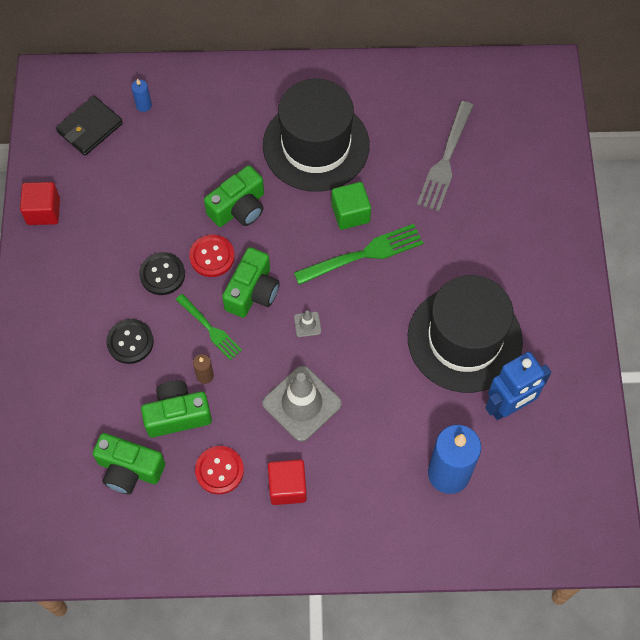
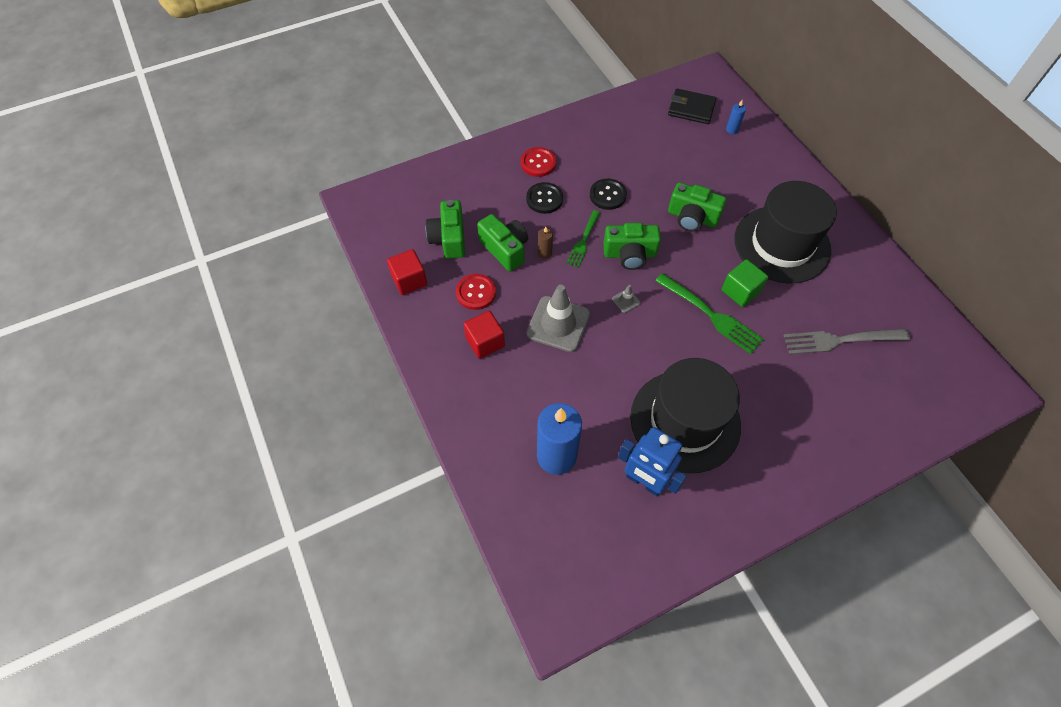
camera: 65 degrees right, 5 degrees down
(43, 211) = (611, 112): red cube -> red cube (409, 280)
(212, 256) = (641, 218): red button -> red button (538, 163)

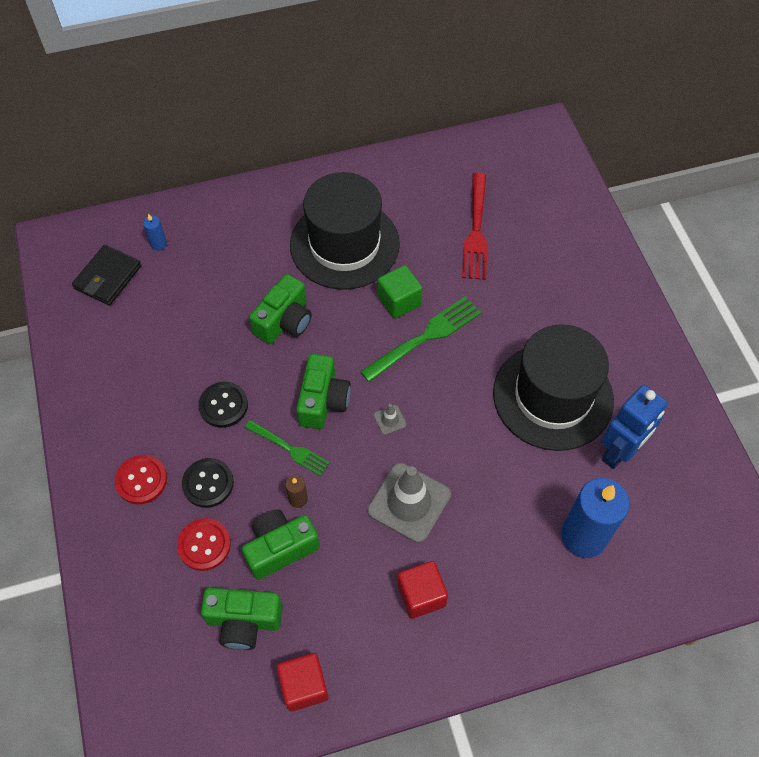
camera: 80 degrees left, 0 degrees up
(476, 293) = (343, 596): red button -> red button (204, 545)
(840, 340) = (476, 230): grey fork -> red fork

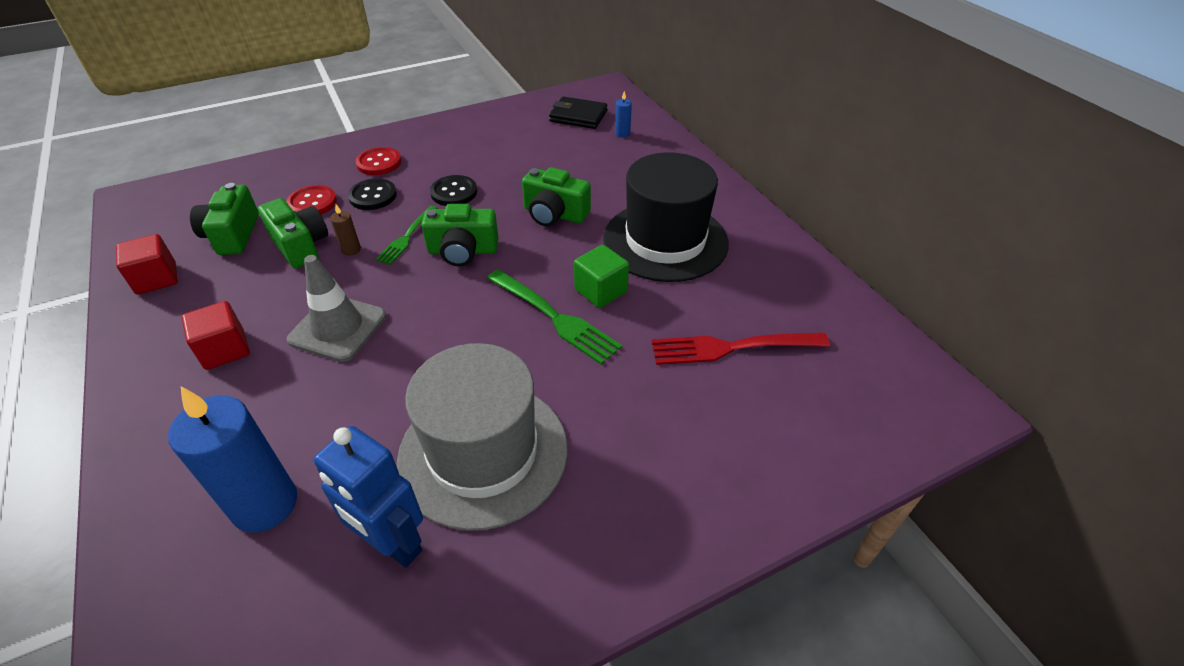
camera: 80 degrees right, 15 degrees down
(390, 420) = (441, 301): grey traffic cone -> none
(553, 396) = (483, 453): black hat -> grey hat

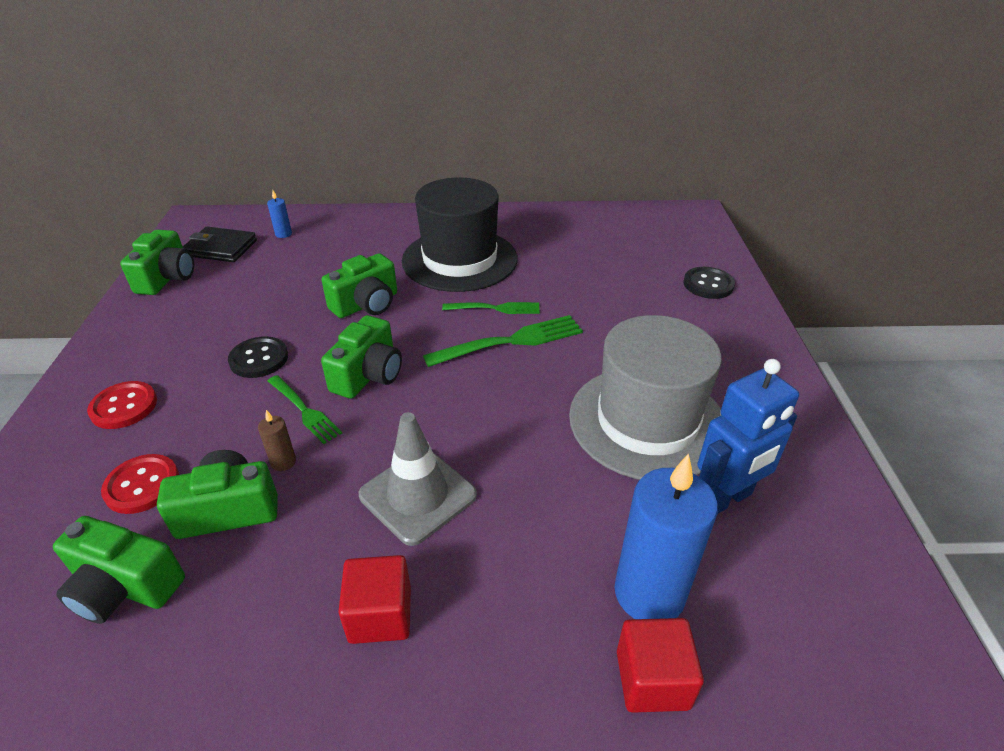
camera: 65 degrees left, 5 degrees down
(156, 279) = (143, 702): red cube -> red cube (652, 679)
(373, 196) = (192, 424): black button -> black button (708, 284)
(523, 113) = (167, 278): none -> green camera
(578, 116) = (221, 248): black wallet -> black wallet turned 60 degrees clockwise
(601, 291) = (495, 308): green cube -> green fork
(732, 347) = (601, 269): red fork -> none

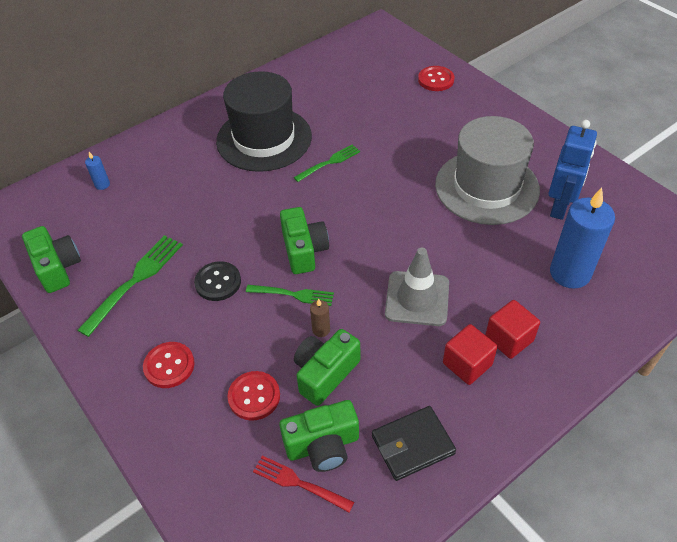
camera: 35 degrees left, 10 degrees up
(51, 610) = (299, 483): none -> red fork
(221, 248) = (66, 222): black wallet -> black wallet (412, 445)
(366, 304) = (241, 205): green camera -> none
(510, 341) = (364, 180): green fork -> green fork (135, 281)
(652, 679) = (605, 308): red cube -> red cube (509, 339)
(708, 284) = (436, 80): black button -> red button

